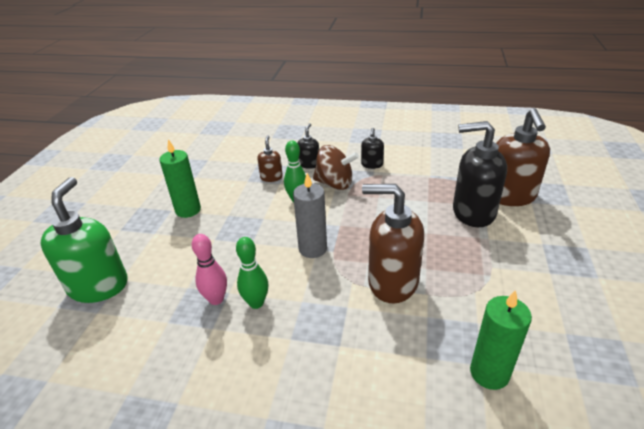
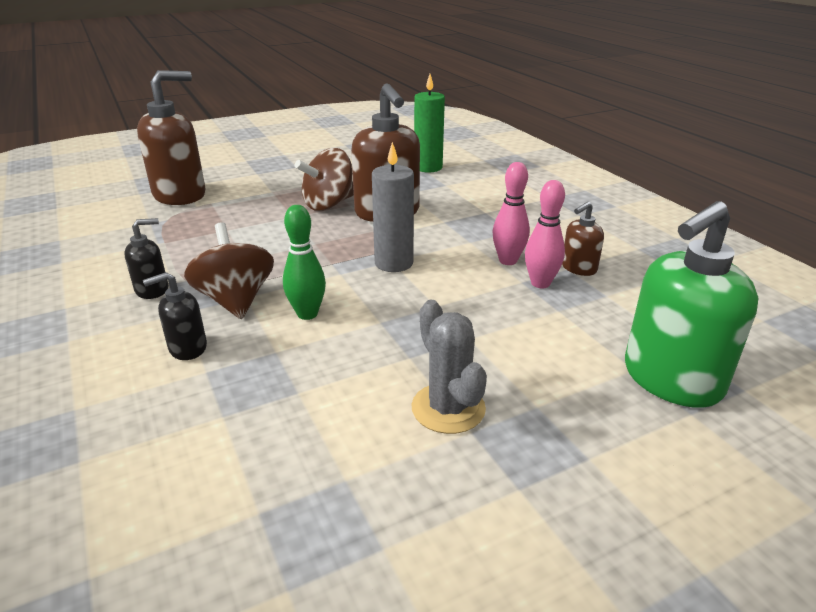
camera: 130 degrees left, 5 degrees down
(188, 210) = (448, 408): green candle -> grey cactus
(256, 303) = (508, 261): green bowling pin -> pink bowling pin
(271, 177) = (264, 369): brown soap dispenser -> brown soap dispenser (578, 268)
(436, 257) = (328, 204): none -> brown spinning top
(473, 212) = (231, 204): black soap dispenser -> none

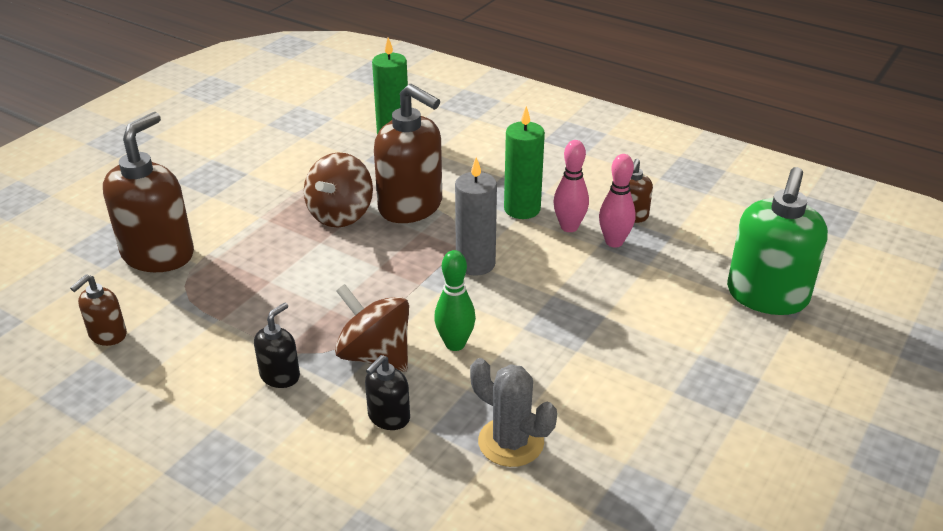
camera: 30 degrees left, 5 degrees up
(87, 229) = (107, 335): none -> brown soap dispenser
(448, 408) = (643, 381): grey cactus -> grey cactus (511, 442)
(478, 237) = (522, 209): none -> green candle

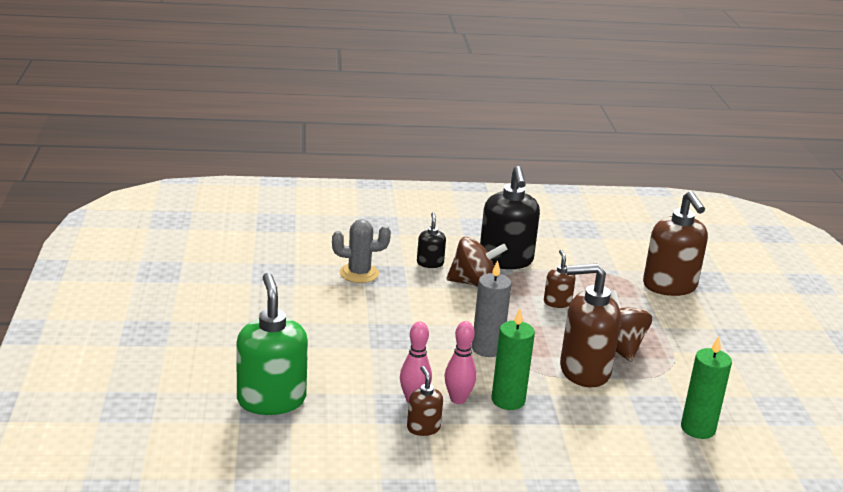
camera: 140 degrees right, 10 degrees down
(107, 335) = (614, 247): brown soap dispenser -> brown soap dispenser (557, 302)
(280, 375) = (506, 260): black soap dispenser -> black soap dispenser, size x2.05
(455, 344) = (439, 302): green bowling pin -> none

